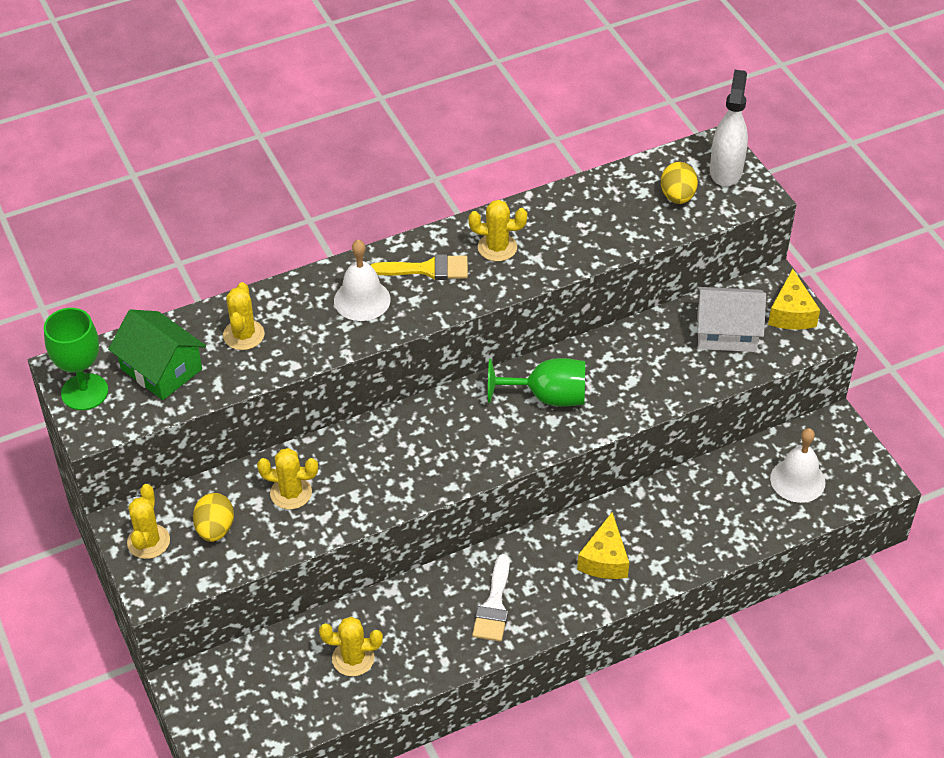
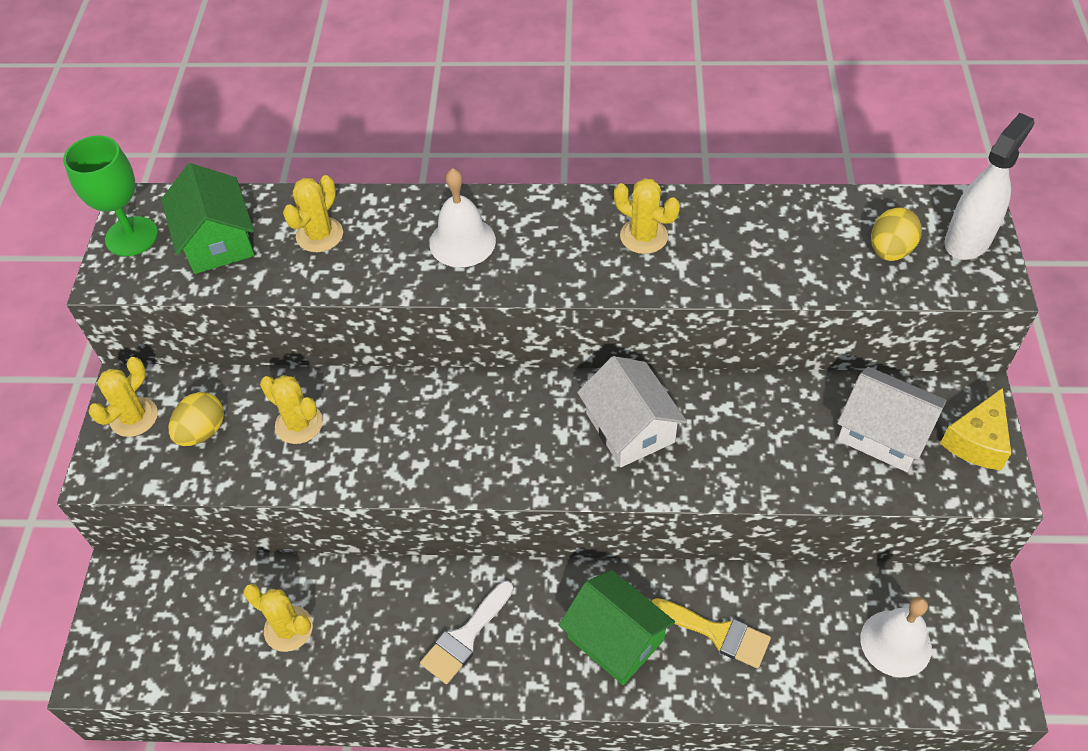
camera: 30 degrees right, 5 degrees up
(427, 269) = (552, 233): yellow brush -> yellow brush (717, 633)
(547, 397) = (630, 427): green goblet -> white house
(604, 559) = (615, 639): yellow cheese -> green house

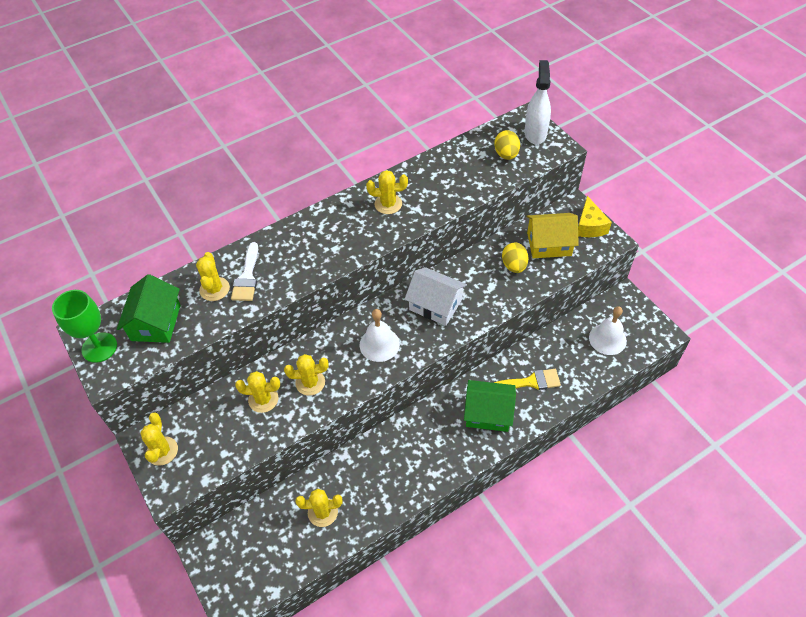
camera: 35 degrees left, 0 degrees up
(202, 431) = (210, 435): yellow egg -> yellow egg (514, 266)
(217, 240) = (156, 322): green house -> green house turned 60 degrees clockwise
(373, 437) = (310, 382): none -> yellow cactus
(462, 242) = (297, 253): white bell -> white bell (379, 344)
(465, 636) = (417, 457): white brush -> white brush (247, 277)
(883, 433) = (549, 244): white house -> yellow house

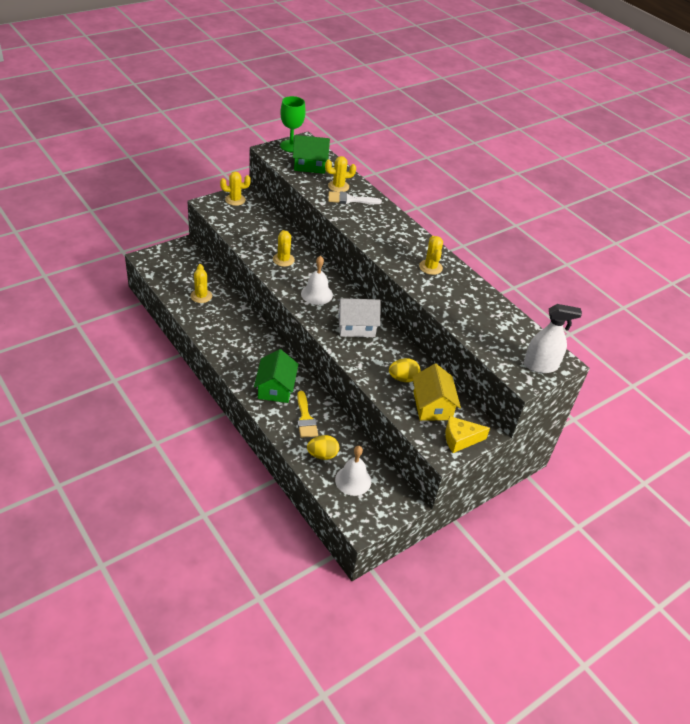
camera: 80 degrees right, 10 degrees down
(263, 399) = (270, 239): yellow cactus -> none
(435, 305) = (356, 326): white house -> white house turned 60 degrees clockwise
(506, 155) = (505, 342): yellow egg -> yellow egg (322, 455)

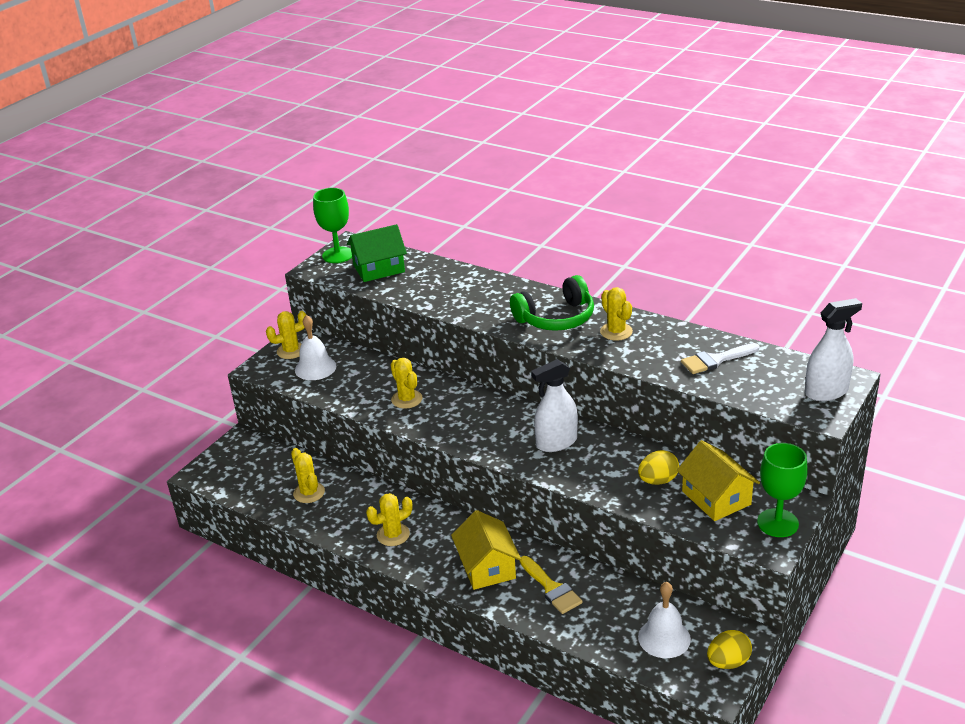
camera: 15 degrees left, 10 degrees down
(275, 388) = (487, 567): green house -> yellow house
(316, 294) = (479, 424): white bell -> white bell (315, 368)
(322, 455) = (604, 623): yellow egg -> yellow egg (728, 662)
(338, 186) = (433, 281): yellow cactus -> yellow cactus (393, 535)
(350, 199) = (459, 290): white brush -> white brush (716, 360)
(356, 326) = (556, 442): white house -> white spray bottle
(398, 243) = (556, 318): none -> green headphones
(460, 439) = (777, 523): yellow cheese -> green goblet

